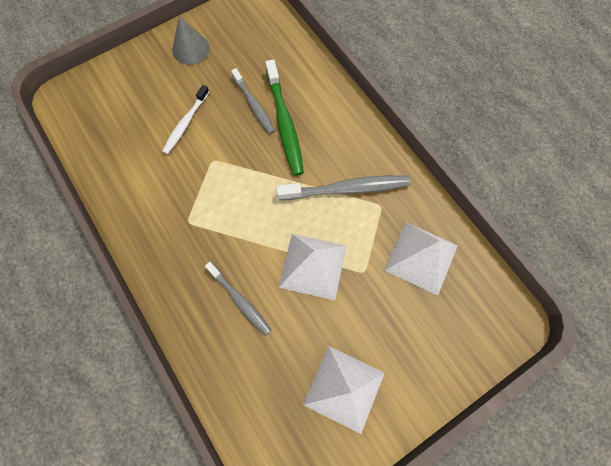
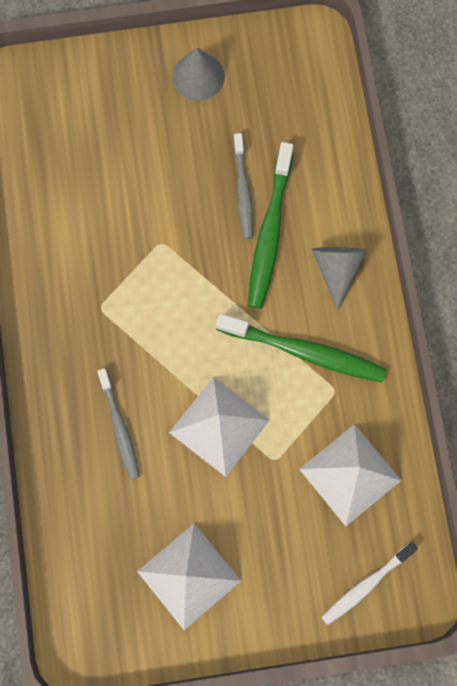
camera: 25 degrees right, 5 degrees up
(186, 123) = (149, 179): white toothbrush -> white toothbrush (366, 585)
(341, 128) = (337, 270): none -> grey cone
(346, 189) = (304, 351): grey toothbrush -> green toothbrush

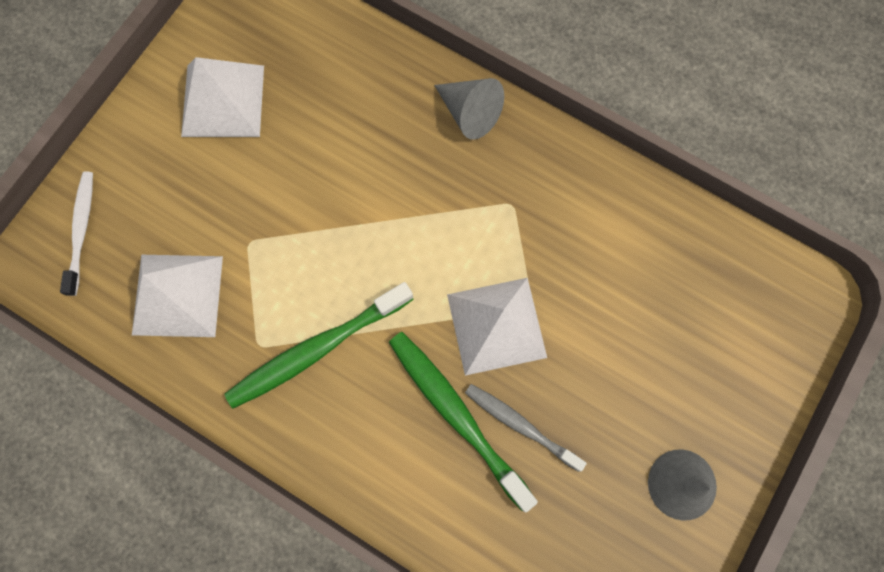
camera: 130 degrees right, 0 degrees up
(119, 427) = (391, 140): grey toothbrush -> none
(219, 426) = (319, 220): white pyramid -> white pyramid (496, 325)
(337, 270) = (366, 448): grey cone -> grey cone (469, 113)

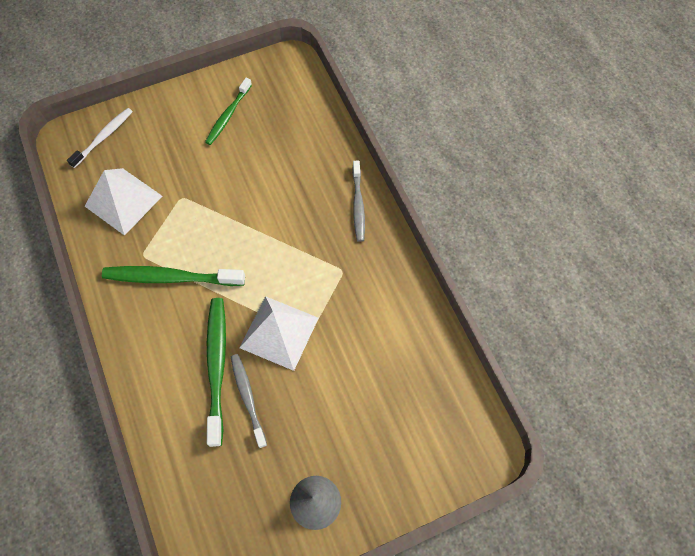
camera: 35 degrees right, 10 degrees down
(223, 100) = (228, 115): white pyramid -> green toothbrush
(469, 113) = (358, 205): grey cone -> grey toothbrush

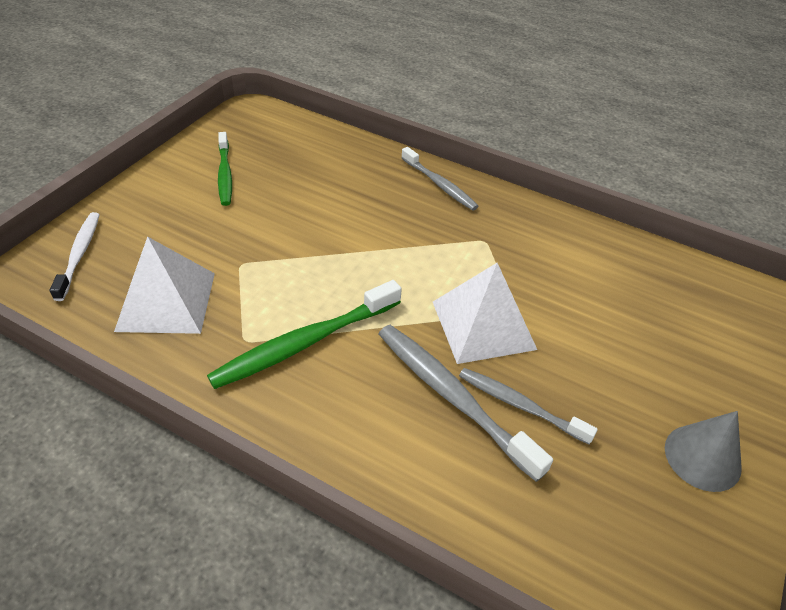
camera: 40 degrees left, 20 degrees down
(217, 367) = (452, 397): green toothbrush -> grey toothbrush

